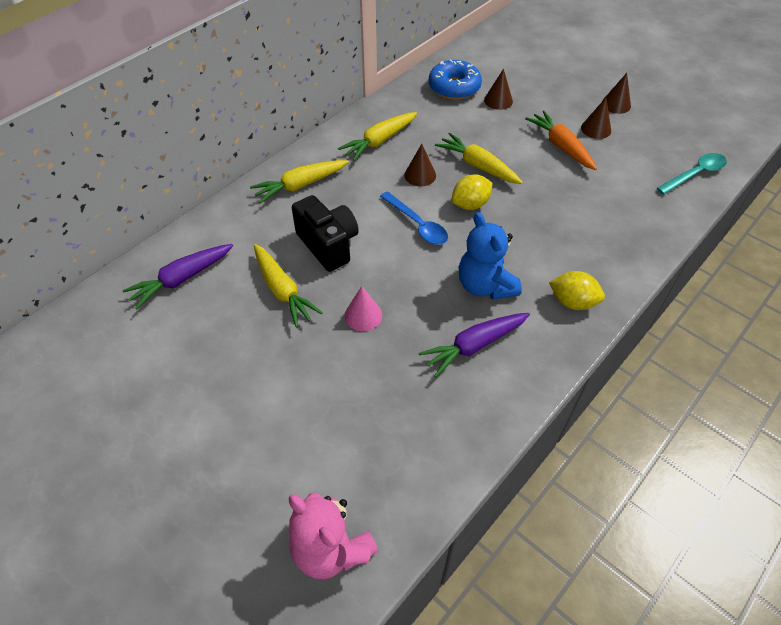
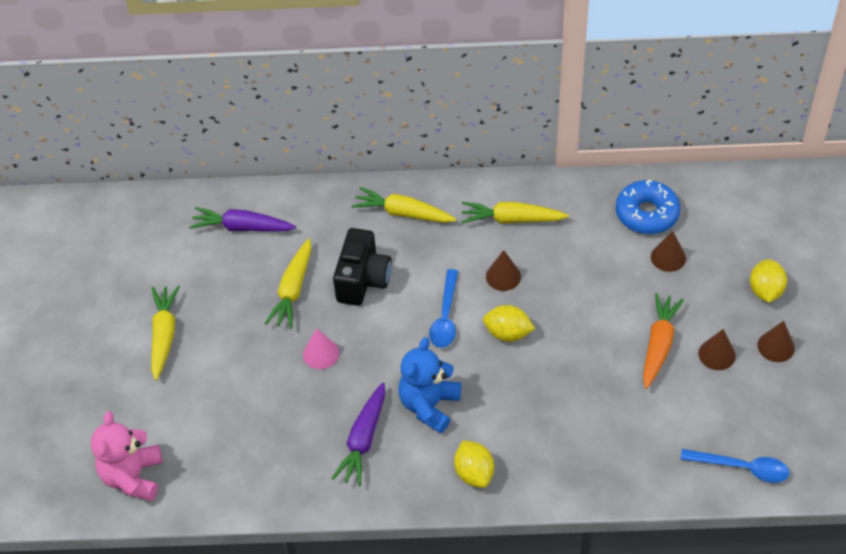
camera: 50 degrees right, 0 degrees up
(474, 346) = (363, 440): purple carrot -> purple carrot turned 90 degrees counterclockwise
(478, 166) = (561, 305): yellow carrot -> yellow carrot (164, 335)
(570, 83) = (765, 291): none -> yellow lemon
(695, 174) = (742, 468): turquoise spoon -> blue spoon

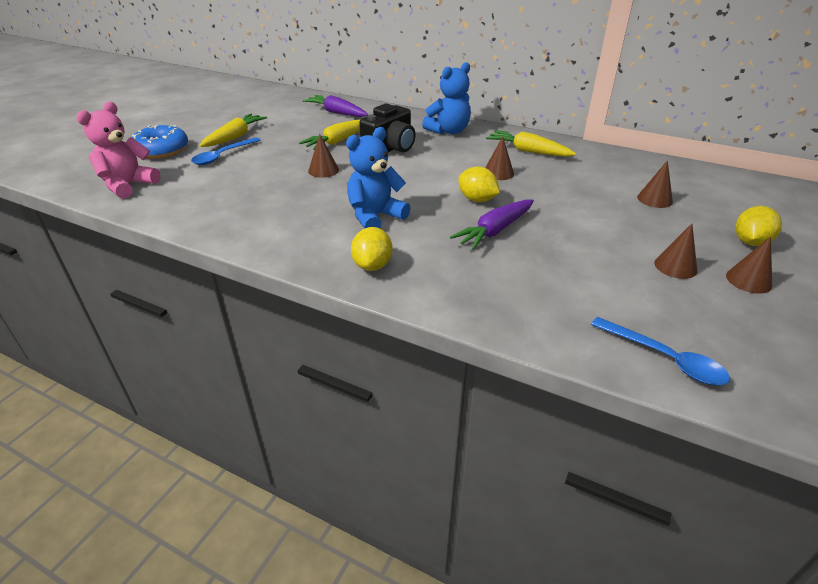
camera: 25 degrees right, 15 degrees down
(321, 353) = (323, 170): pink cone -> brown cone
(363, 440) = (303, 218): purple carrot -> purple carrot (495, 231)
(403, 213) = (448, 131): yellow carrot -> blue teddy bear
(445, 317) = (434, 179): blue spoon -> blue spoon (223, 156)
(646, 214) = (647, 174): blue donut -> blue donut (161, 150)
(658, 345) = (615, 243): orange carrot -> none

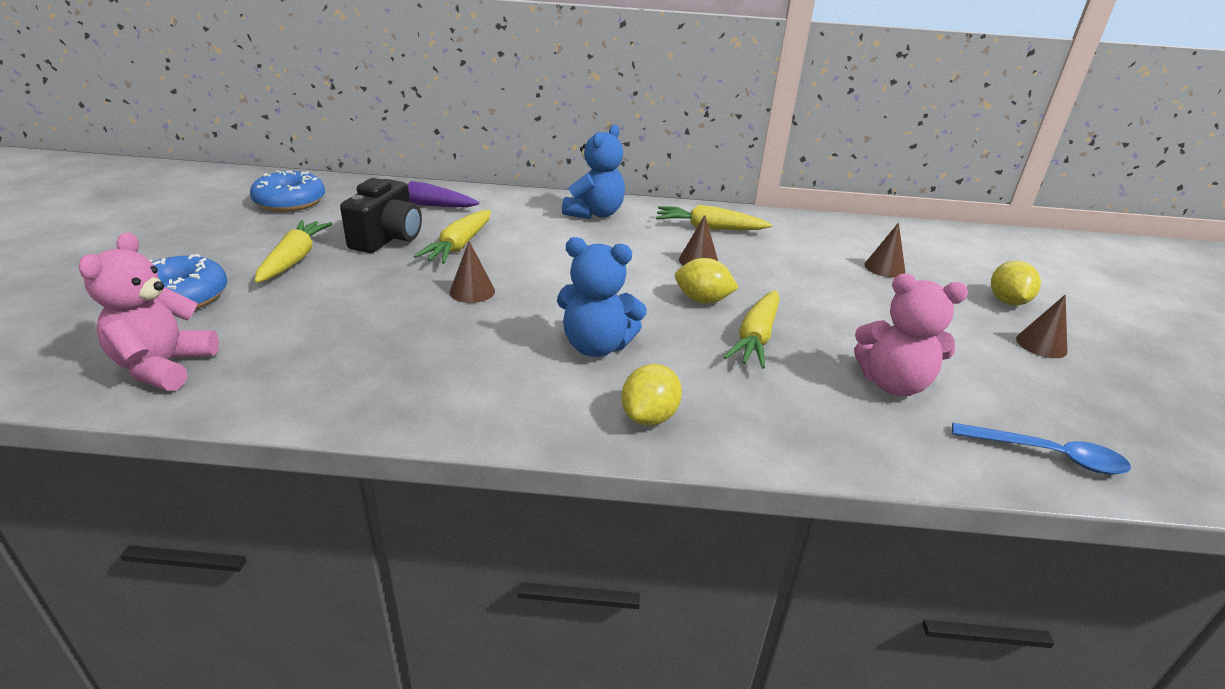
camera: 25 degrees left, 5 degrees down
(223, 156) = (297, 292): blue spoon -> none
(258, 103) = (290, 202): none -> blue donut
(372, 265) = (649, 417): yellow lemon -> yellow lemon turned 45 degrees clockwise
(375, 216) = (596, 346): blue teddy bear -> blue teddy bear turned 105 degrees counterclockwise
(390, 149) = (540, 247): black camera -> black camera (387, 239)
(495, 231) = (756, 337): purple carrot -> yellow carrot
(576, 281) = (893, 384): none -> pink teddy bear
(675, 266) = (967, 343): brown cone -> none

